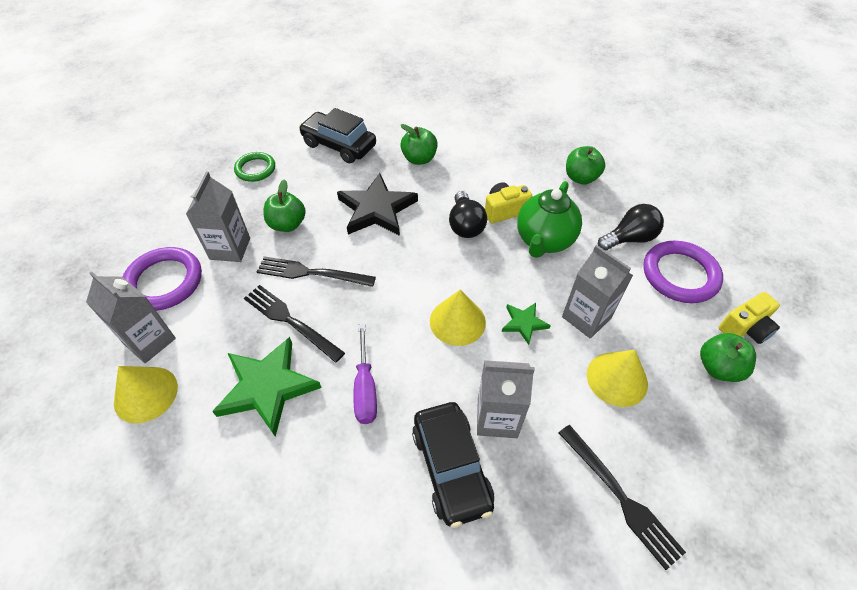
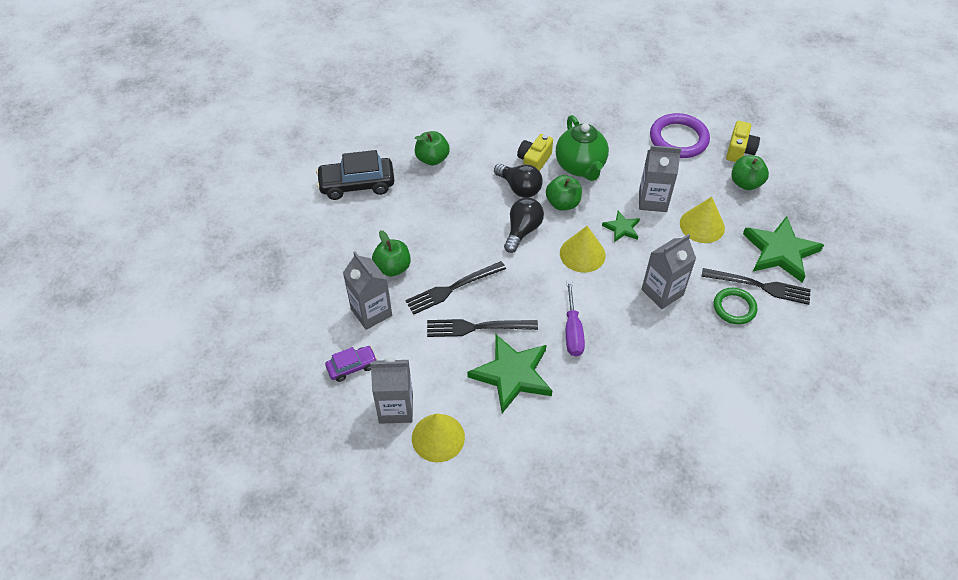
camera: 40 degrees left, 0 degrees up
(164, 282) = (352, 367): purple ring -> purple car
(255, 169) = (312, 244): green ring -> green ring (734, 308)
(365, 389) = (572, 331): purple screwdriver -> purple screwdriver turned 45 degrees clockwise
(376, 209) = (445, 215): black star -> none
(451, 468) = (666, 336): black car -> none
(581, 178) = (559, 107): green apple -> green apple (562, 203)
(629, 238) = (629, 133): black light bulb -> black light bulb (522, 231)
(688, 475) = (780, 251): none -> green star

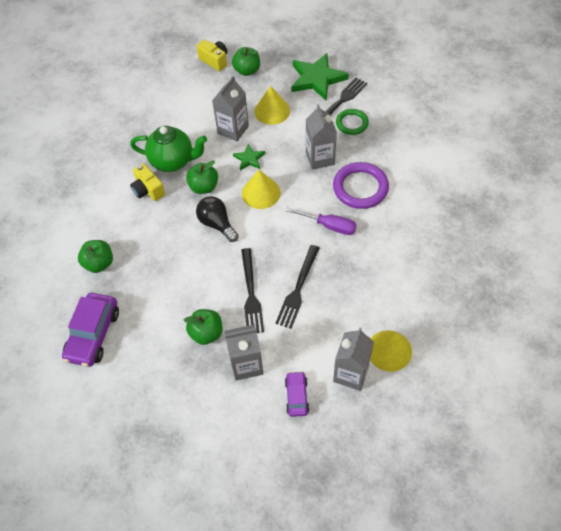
camera: 65 degrees left, 5 degrees up
(357, 184) = (93, 334): black car -> purple car
(512, 374) = (352, 279): green star -> none
(519, 188) = (171, 210): black light bulb -> none
(678, 139) = (182, 90): purple ring -> purple ring (360, 188)

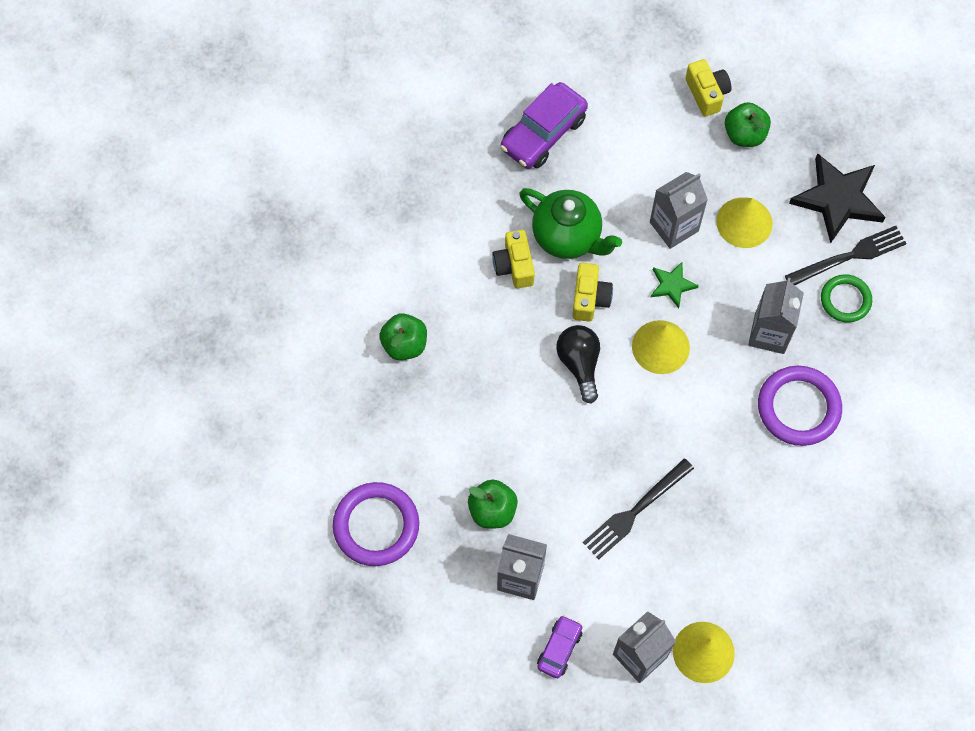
camera: 25 degrees right, 10 degrees up
(93, 334) = (356, 440): purple car -> purple car (543, 133)
(132, 381) = (376, 526): none -> purple ring
(204, 187) = (589, 298): green apple -> yellow camera
(251, 294) = (573, 487): black fork -> none
(317, 79) = (838, 199): green star -> black star
(330, 226) = (725, 443): purple screwdriver -> none

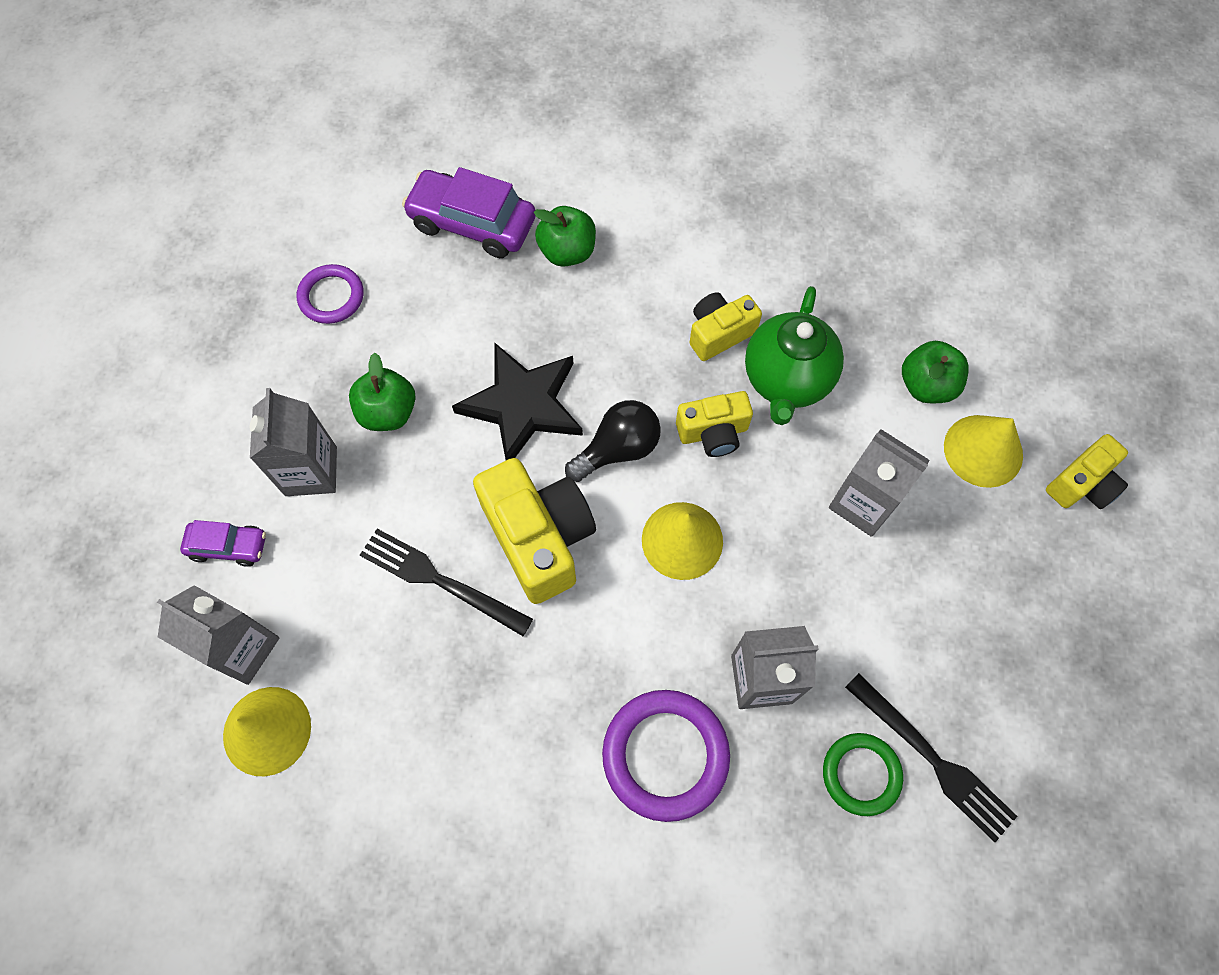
camera: 70 degrees right, 0 degrees up
(376, 526) = (331, 297): purple ring -> purple ring, size x0.63
(543, 133) = (916, 307): purple car -> purple car (472, 223)
(627, 437) = (539, 538): none -> yellow camera
(672, 285) = (776, 527): green star -> none
(744, 134) = (1047, 552): green apple -> green apple (926, 385)
(744, 222) = (914, 593): yellow cone -> yellow cone (983, 450)
(838, 199) = (1015, 715): black star -> black star (522, 405)

